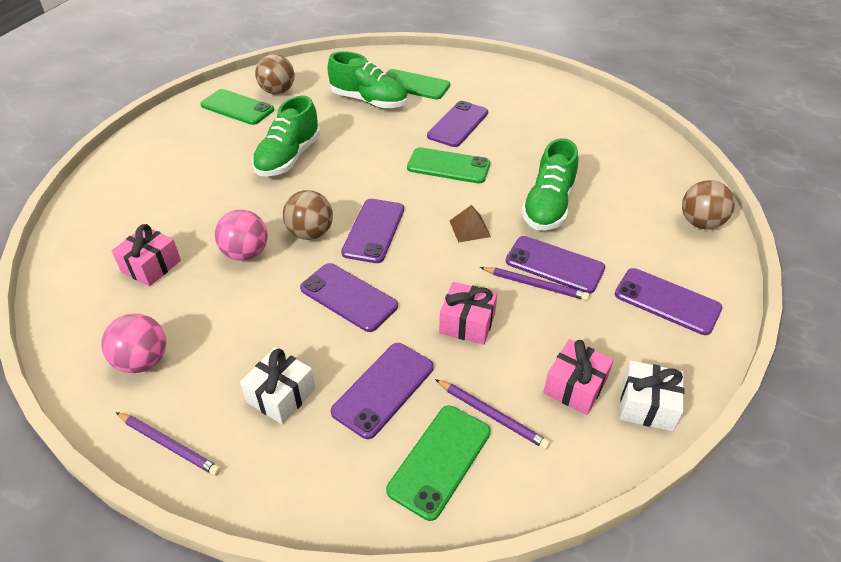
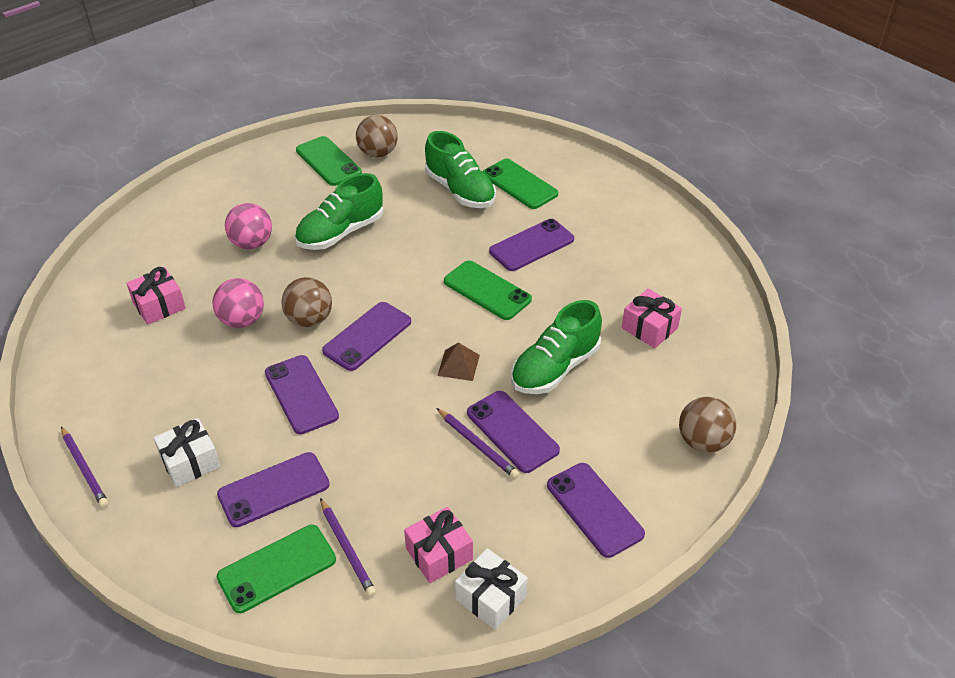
camera: 25 degrees right, 0 degrees up
(143, 361) = (105, 391): pink ball -> pink ball (252, 243)
(467, 323) = (387, 458): pink gift -> pink gift (649, 328)

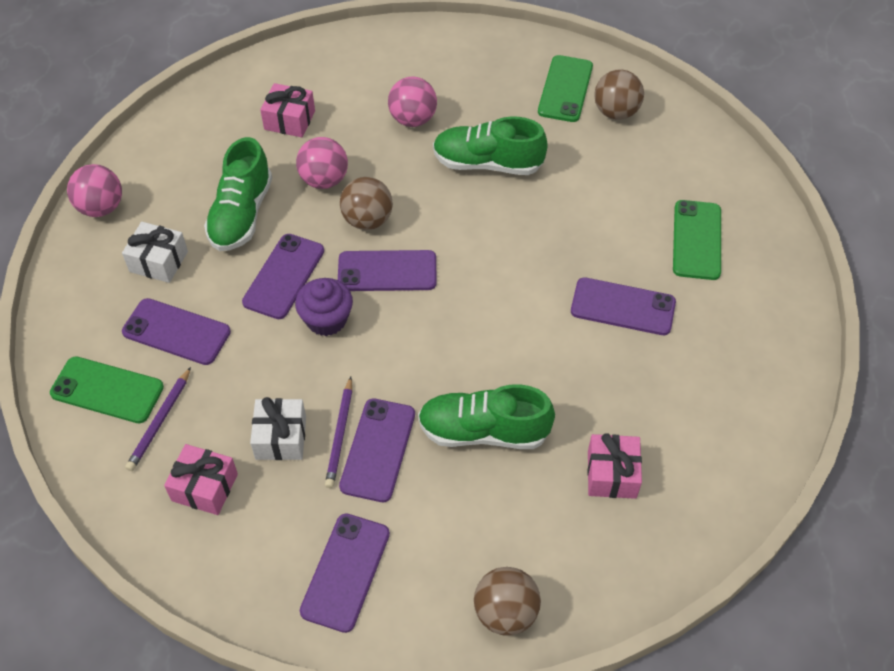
camera: 50 degrees right, 10 degrees up
(84, 469) = (101, 207): purple pencil -> pink ball
(369, 393) = (326, 320): none -> purple cupcake
(458, 365) = (417, 357): brown pyramid -> none
(460, 190) = (635, 203): green shoe -> green shoe (241, 214)
(487, 290) = (527, 314): green phone -> none
(491, 598) = (191, 554): white gift -> white gift (280, 437)

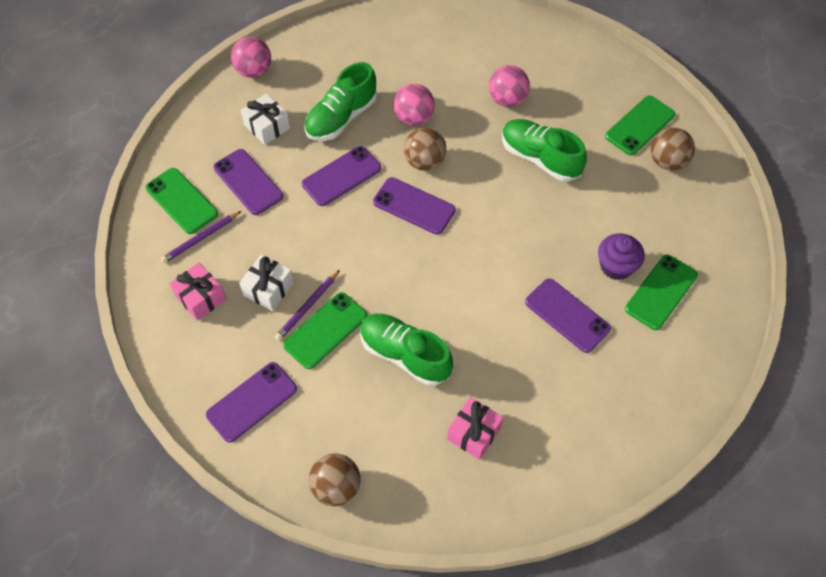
camera: 30 degrees right, 5 degrees up
(289, 120) = (418, 62): pink gift -> none
(326, 320) = (350, 221): purple cupcake -> purple cupcake (616, 266)
(378, 450) = (325, 330): purple phone -> green phone

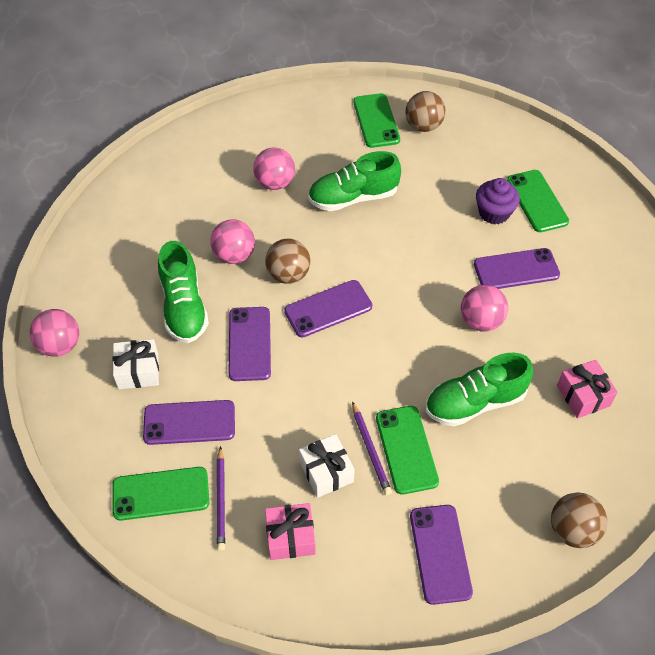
camera: 55 degrees left, 5 degrees down
(489, 317) = (481, 321): none -> pink ball

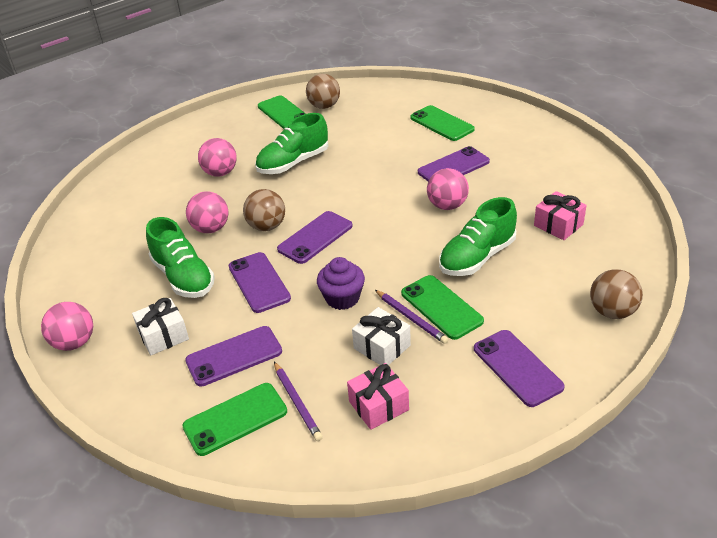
camera: 20 degrees left, 15 degrees down
(494, 213) = (413, 139): purple cupcake -> purple cupcake (342, 298)

